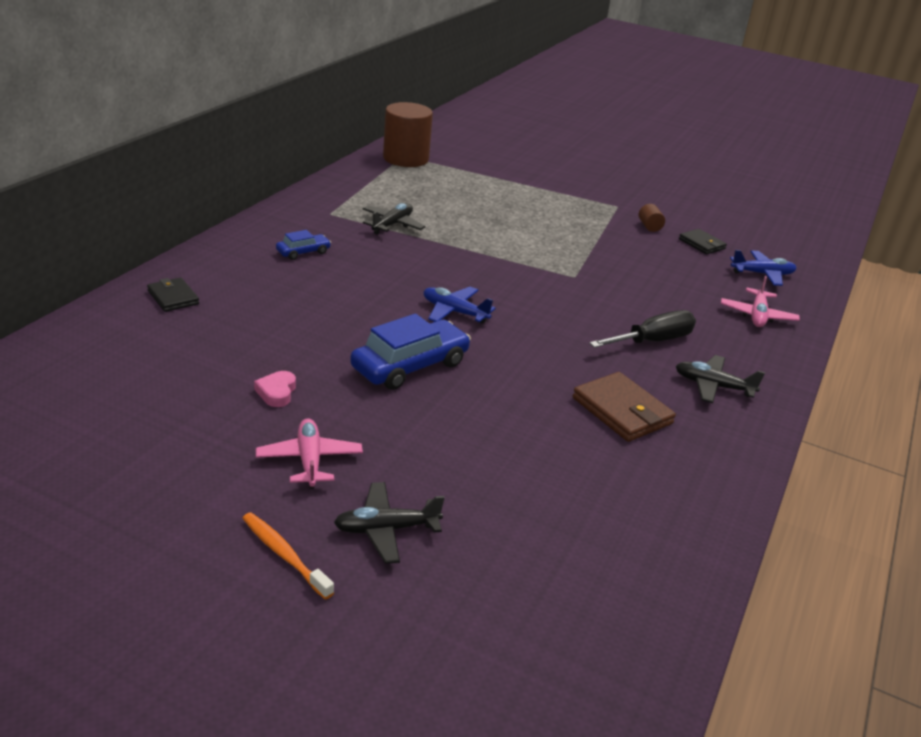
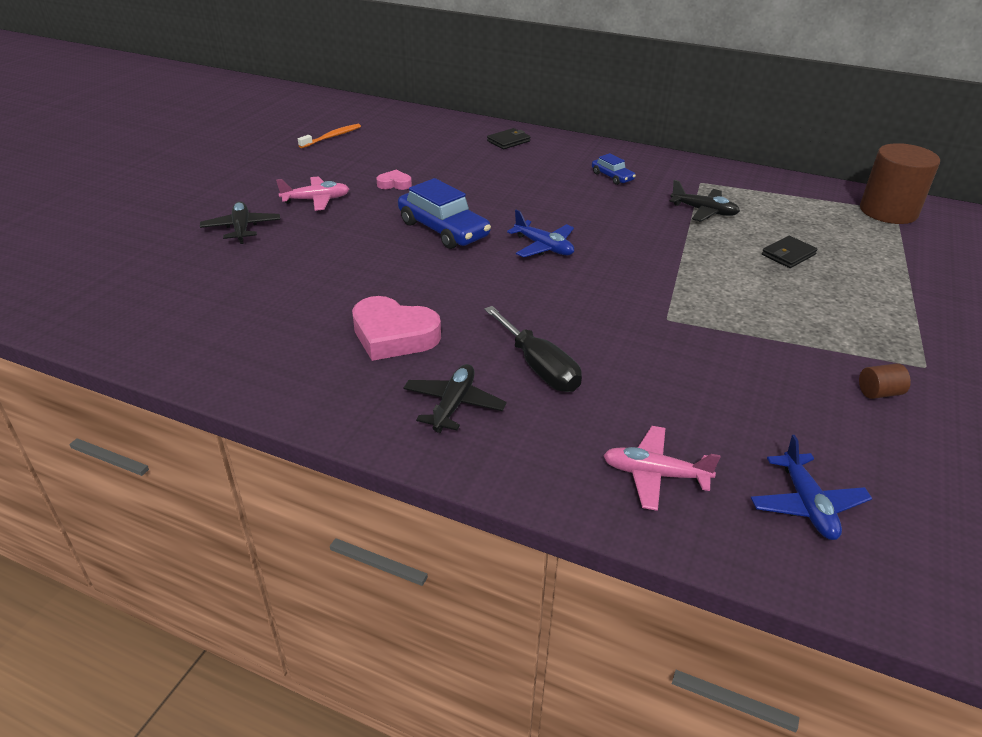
camera: 90 degrees right, 5 degrees up
(284, 555) = (225, 199): orange toothbrush -> orange toothbrush (332, 137)
(454, 312) = (543, 247): blue plane -> blue plane turned 105 degrees clockwise
(622, 411) = (393, 335): brown wallet -> pink heart
(701, 244) = (865, 444): black wallet -> black wallet (788, 254)

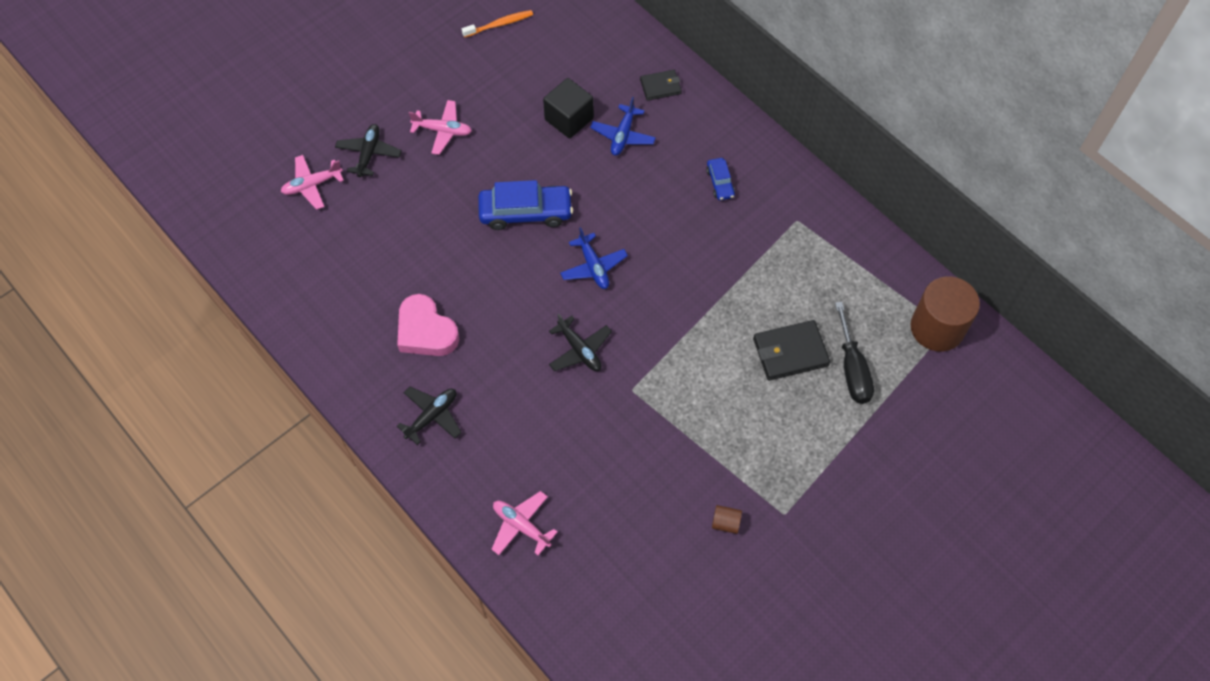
camera: 25 degrees right, 25 degrees up
(183, 262) = (312, 185): none -> pink plane
(394, 184) = (519, 127): pink heart -> none
(440, 171) = (569, 119): none -> black cube
(443, 229) = (525, 212): blue car -> blue car turned 75 degrees counterclockwise
(539, 367) = (507, 403): black screwdriver -> black screwdriver (852, 369)
(704, 211) = (765, 266): black plane -> black plane (579, 350)
(788, 254) = (790, 352): black wallet -> black wallet, size x1.60
(806, 504) = (596, 587): blue plane -> blue plane (623, 135)

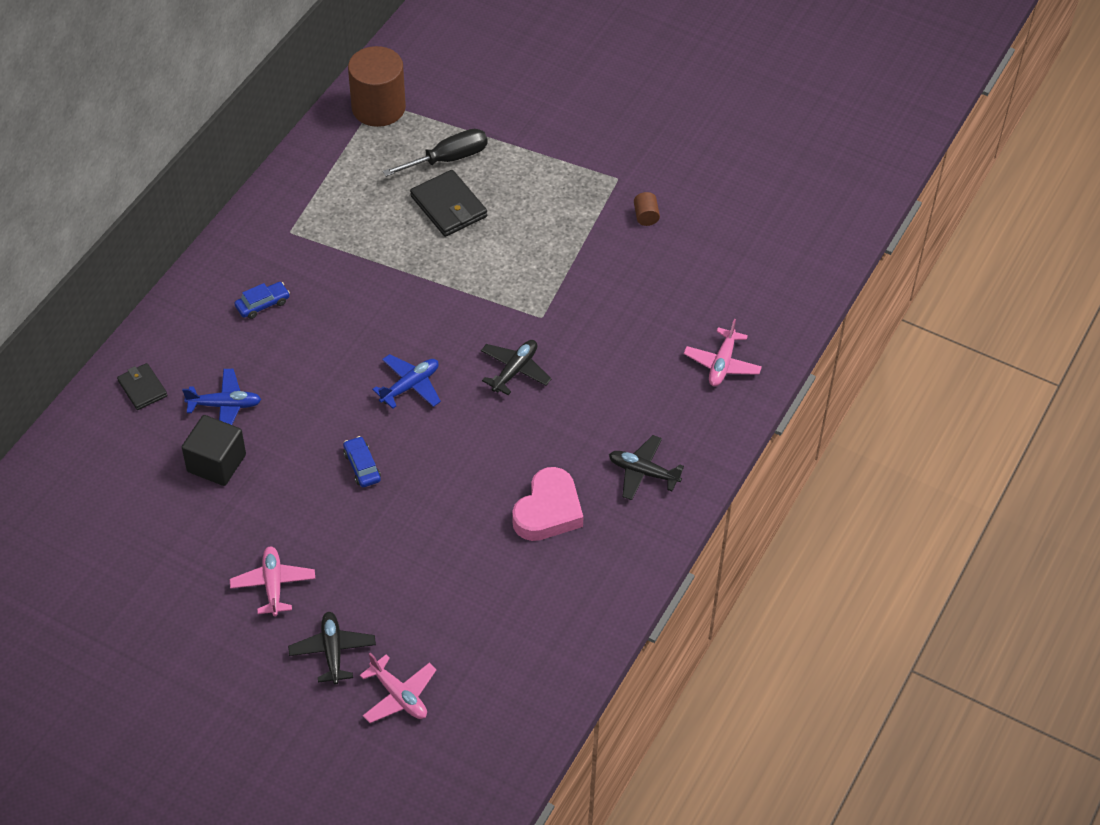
camera: 110 degrees left, 10 degrees down
(369, 154) = (332, 651): black plane -> black plane turned 90 degrees clockwise
(499, 24) = (86, 578): orange toothbrush -> none
(525, 212) = (362, 466): blue car -> blue car, size x0.52

